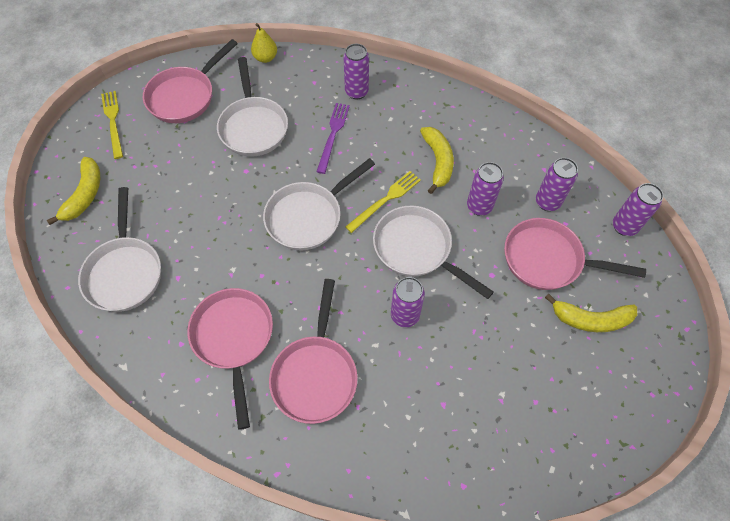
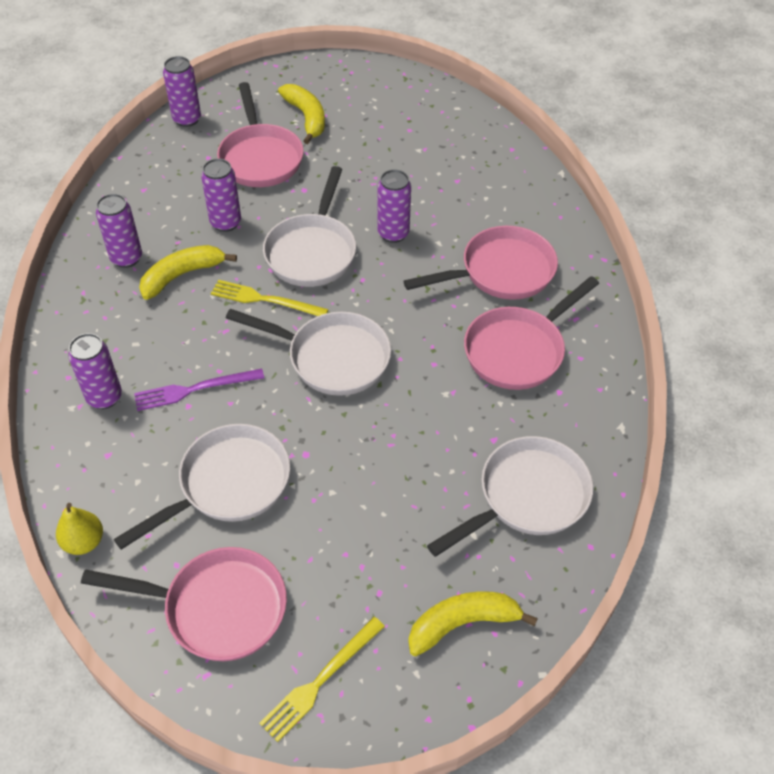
camera: 120 degrees left, 10 degrees down
(547, 202) = (188, 176): purple can -> purple can (126, 258)

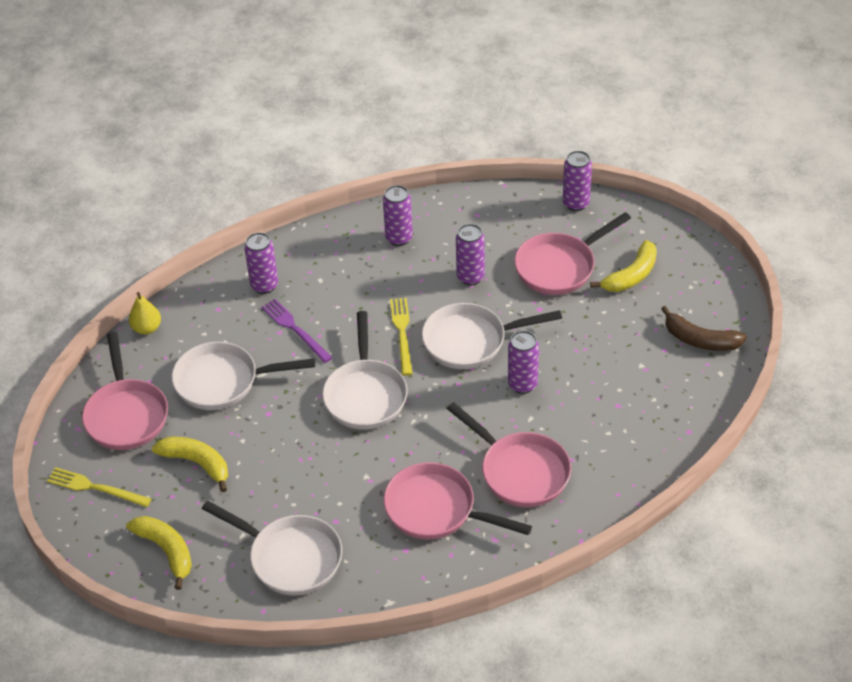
camera: 70 degrees right, 5 degrees down
(182, 275) = (399, 276): yellow banana -> yellow banana (197, 463)
(228, 484) = (223, 381): white pan -> white pan turned 150 degrees clockwise
(412, 105) = (700, 340): none -> brown banana

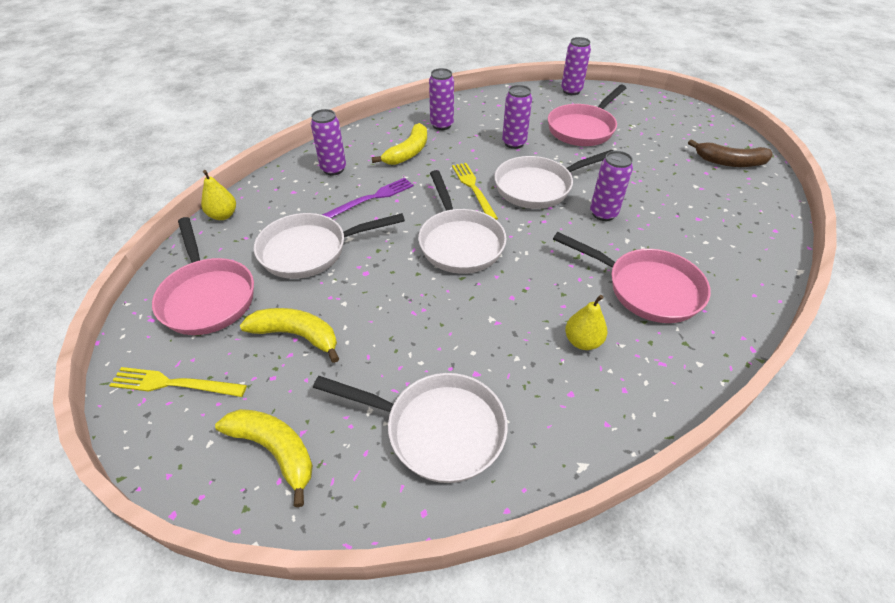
camera: 15 degrees left, 0 degrees up
(295, 329) = (372, 198): purple fork -> purple fork turned 105 degrees clockwise
(436, 509) = (582, 341): pink pan -> yellow pear
(631, 275) = (643, 128): yellow banana -> yellow banana (408, 152)

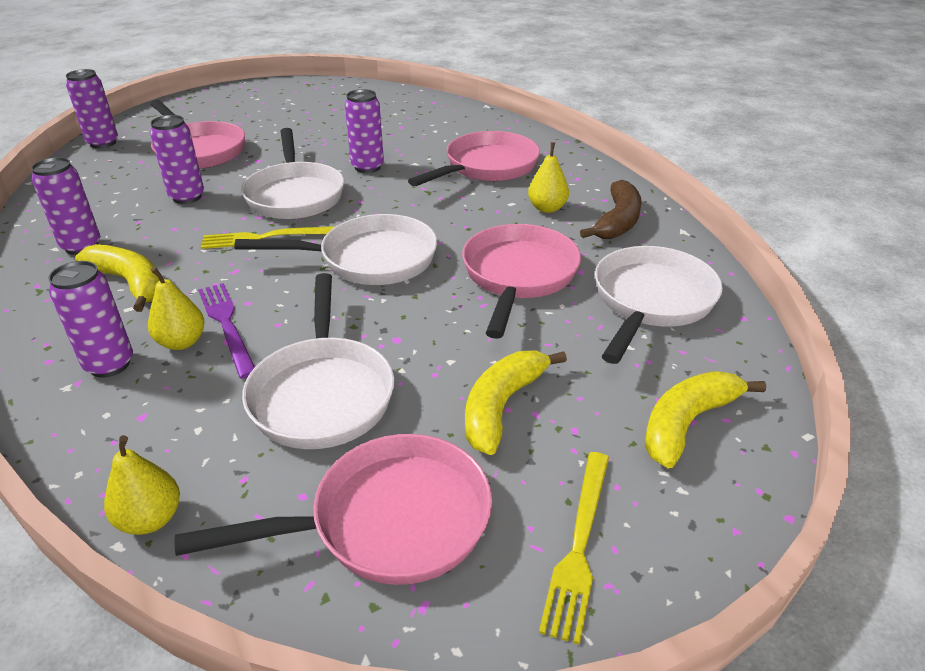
camera: 80 degrees left, 10 degrees down
(354, 186) = (182, 342): none -> yellow pear
(457, 330) = (518, 276): none -> pink pan
(729, 162) = (326, 96): brown banana -> brown banana (617, 221)

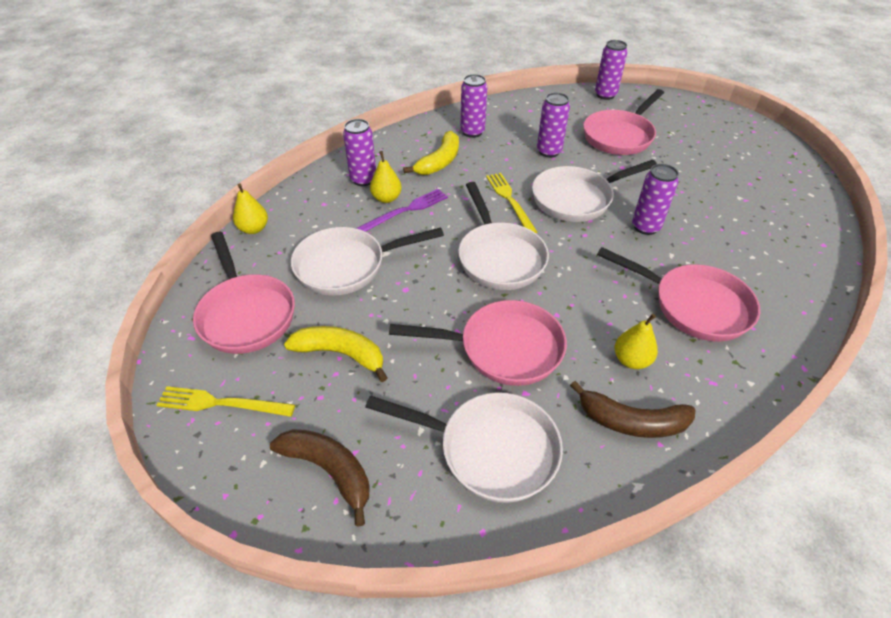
camera: 80 degrees right, 10 degrees up
(687, 423) = (329, 470): yellow banana -> brown banana

